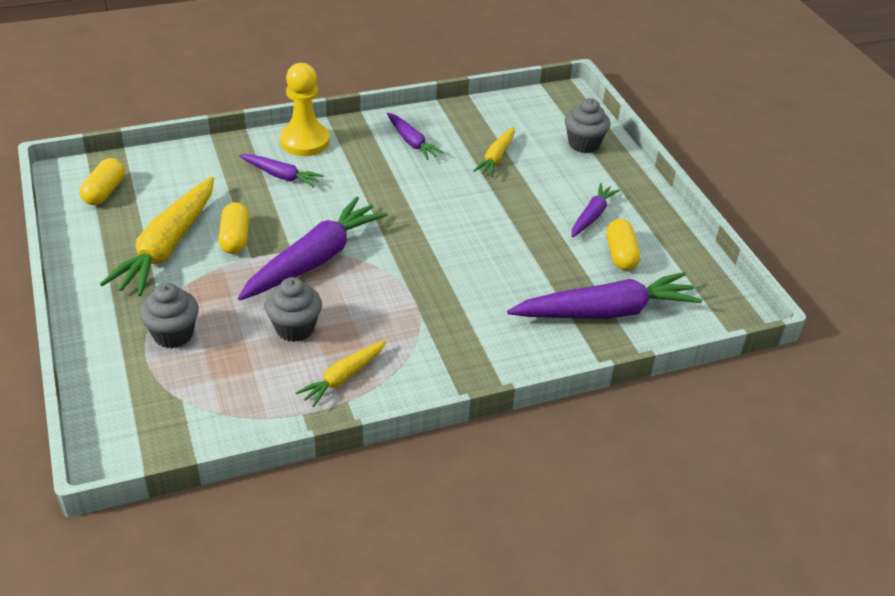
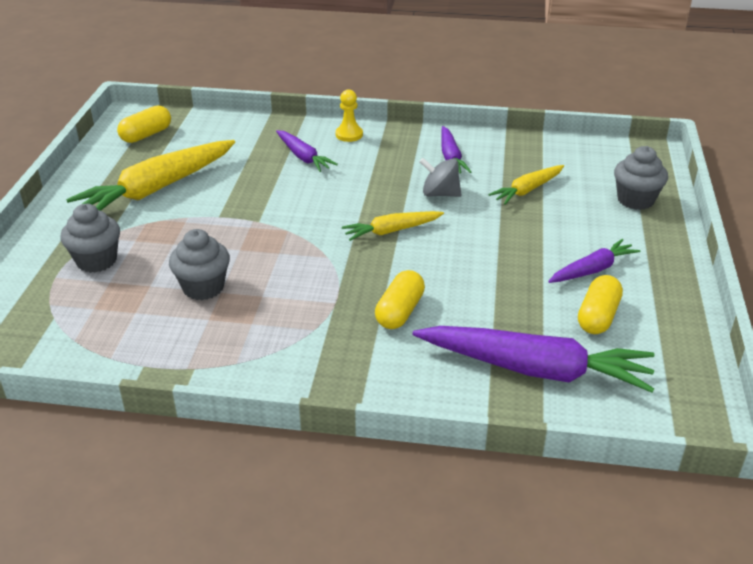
camera: 30 degrees right, 5 degrees down
(235, 238) = (218, 197): yellow capsule -> yellow capsule (399, 311)
(305, 141) = (349, 134): yellow pawn -> yellow pawn, size x0.55
(314, 260) = (272, 234): purple carrot -> none
(343, 378) = (208, 345): yellow carrot -> yellow carrot (391, 231)
(428, 180) = (440, 194): none -> grey spinning top

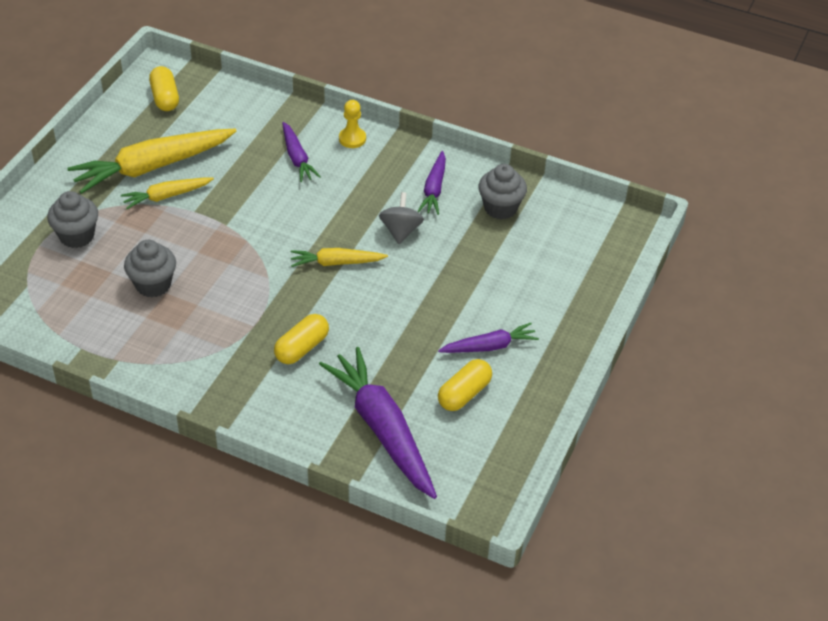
camera: 15 degrees right, 10 degrees up
(146, 135) = (165, 98): yellow capsule -> yellow capsule turned 75 degrees counterclockwise
(440, 194) = (401, 231): grey spinning top -> grey spinning top turned 60 degrees clockwise
(527, 190) = (484, 245): yellow carrot -> yellow carrot (166, 196)
(535, 369) = (382, 429): purple carrot -> purple carrot turned 150 degrees counterclockwise
(635, 200) = (578, 280): grey cupcake -> grey cupcake (500, 208)

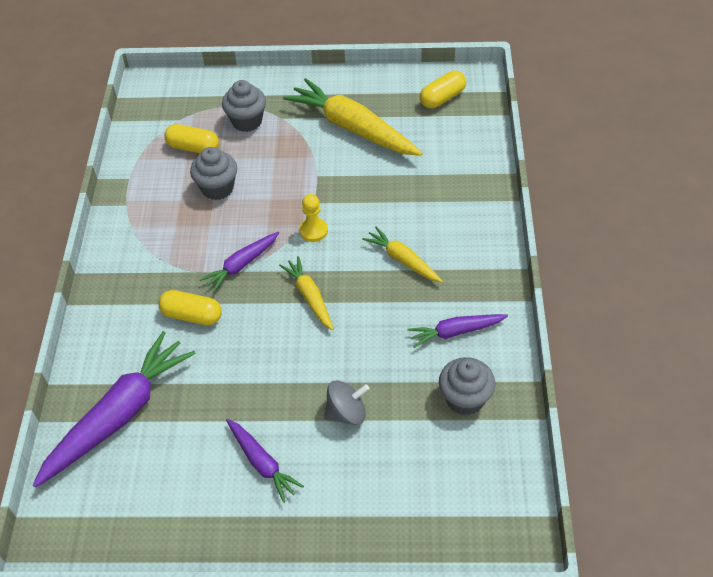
camera: 70 degrees right, 5 degrees up
(166, 196) = (323, 151): yellow carrot -> yellow carrot (402, 260)
(297, 158) = (428, 213): purple carrot -> purple carrot (241, 265)
(352, 139) = (482, 241): yellow pawn -> yellow pawn (313, 231)
(401, 231) = (380, 328): grey spinning top -> grey spinning top (346, 413)
(464, 394) = (190, 465): yellow capsule -> yellow capsule (193, 148)

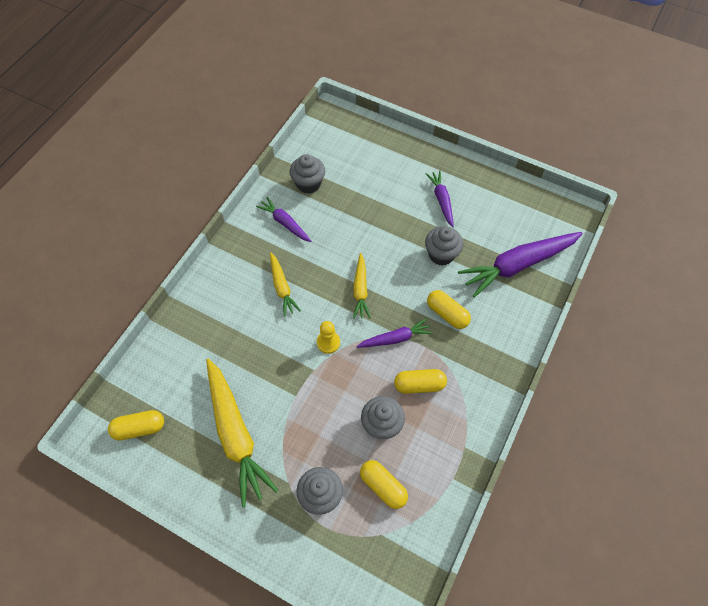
camera: 155 degrees left, 10 degrees up
(194, 234) = (419, 385): none -> yellow capsule
(229, 383) = (441, 254): none -> grey cupcake
(346, 413) = (379, 206): grey spinning top -> none
(455, 332) = (285, 223): purple carrot -> purple carrot turned 150 degrees counterclockwise

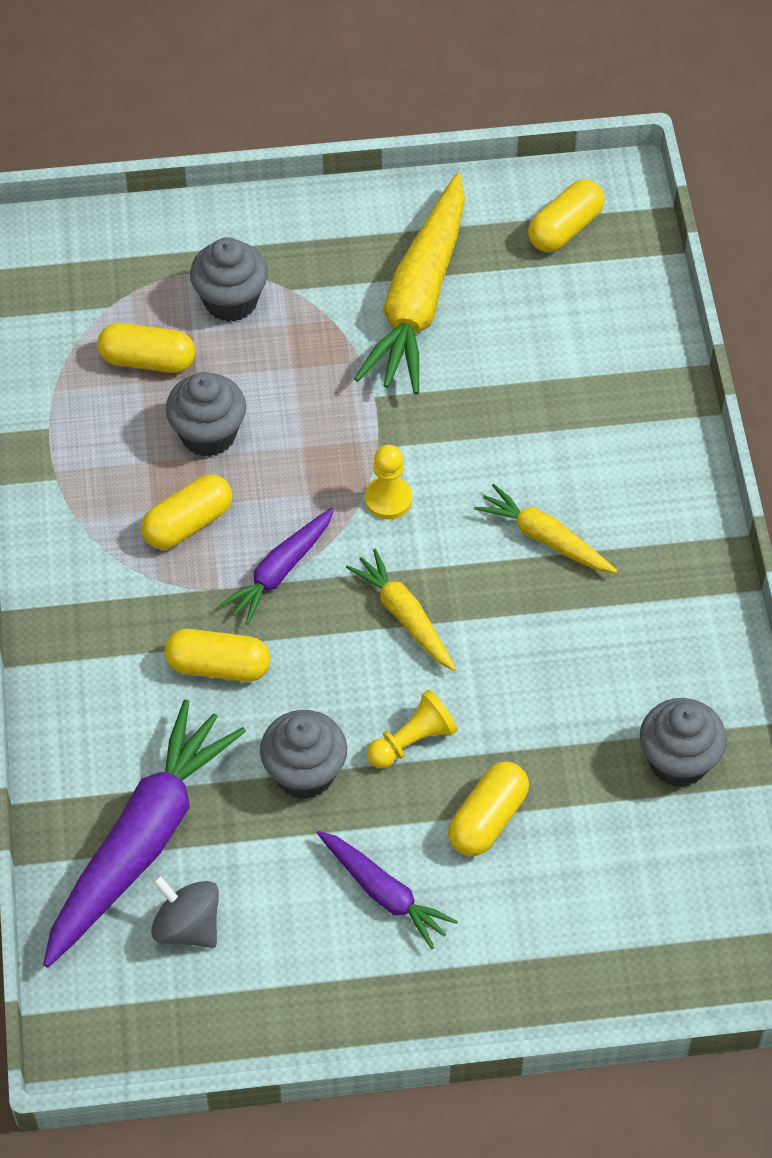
camera: 145 degrees right, 5 degrees down
(236, 434) = (419, 299): yellow carrot -> yellow carrot turned 105 degrees counterclockwise
(285, 223) = (648, 654): purple carrot -> none
(388, 203) = (488, 819): none -> yellow capsule
(393, 243) = (412, 741): none -> yellow pawn
(517, 228) = (187, 926): none -> grey spinning top

